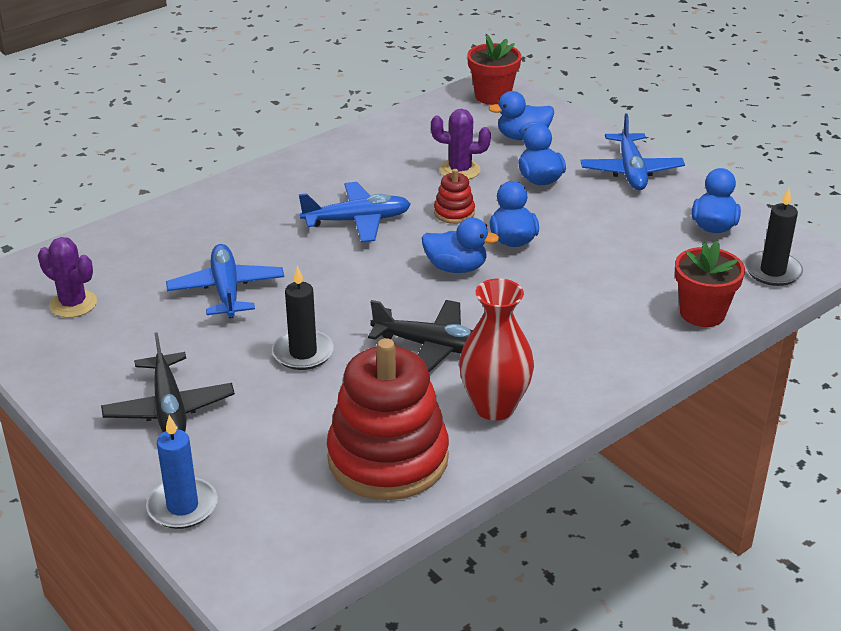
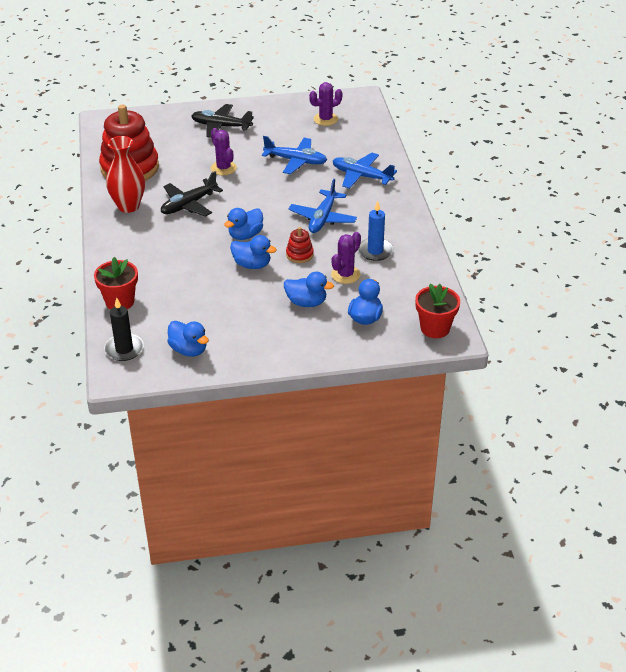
camera: 120 degrees right, 5 degrees up
(182, 506) = (158, 116): blue candle -> blue candle (375, 251)
(303, 353) = (223, 168): black candle -> purple cactus
(631, 171) = (281, 346): blue plane -> blue plane (361, 176)

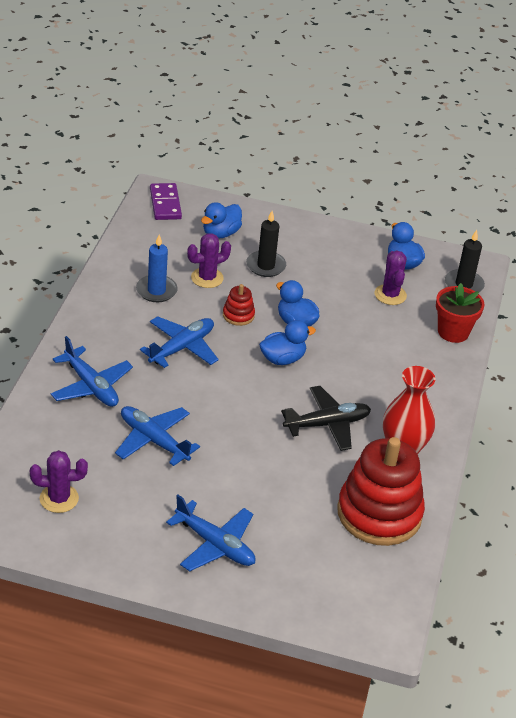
camera: 160 degrees left, 0 degrees up
(221, 126) = (215, 545): black plane -> blue plane
(223, 168) = (254, 465): purple cactus -> purple cactus (390, 295)
(306, 302) = (266, 266): blue duck -> black candle
(435, 328) = (165, 204): red flower pot -> purple domino

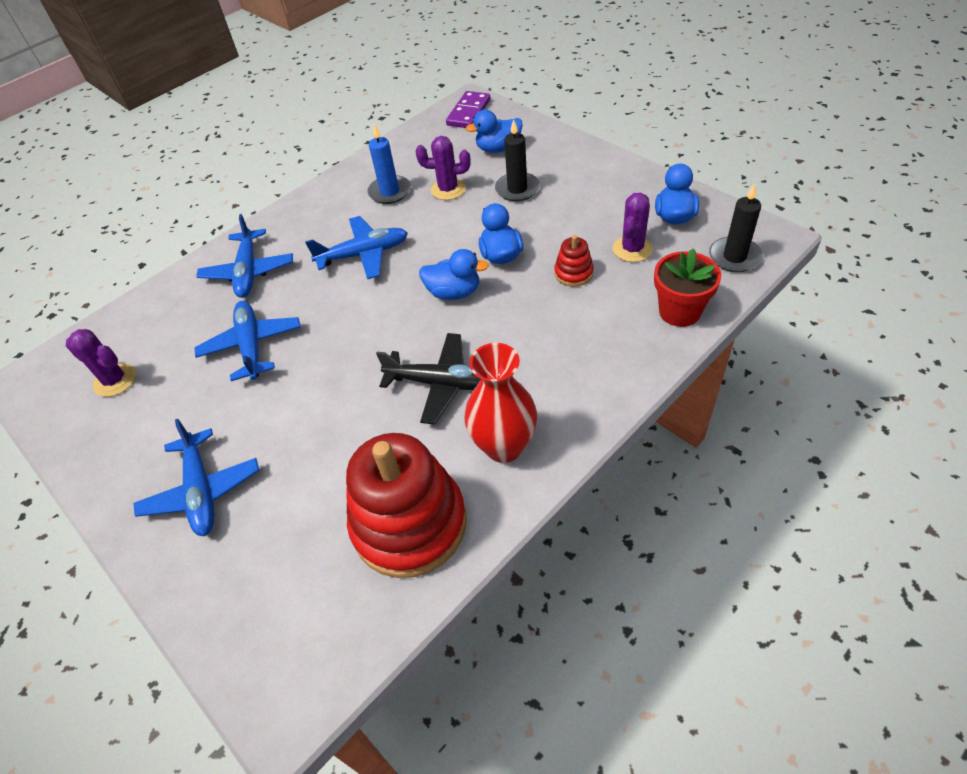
camera: 40 degrees right, 10 degrees up
(238, 315) = (447, 234): red stacking toy -> red stacking toy (573, 273)

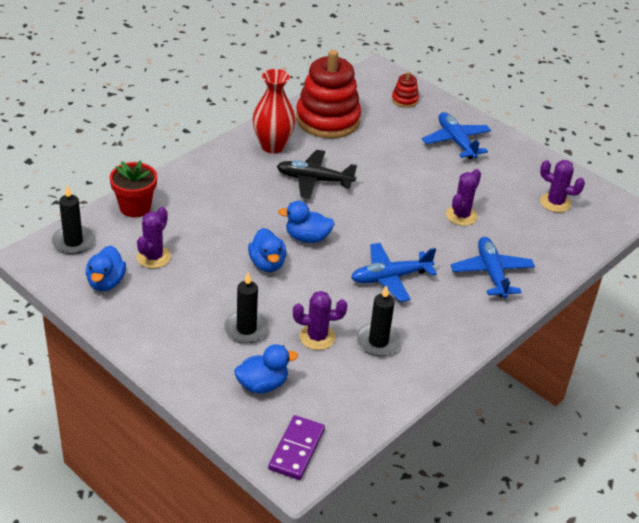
camera: 170 degrees right, 10 degrees down
(252, 345) = (461, 215): blue plane -> purple cactus
(390, 192) = (378, 341): blue candle -> black candle
(573, 273) = (208, 243): red stacking toy -> red stacking toy (404, 100)

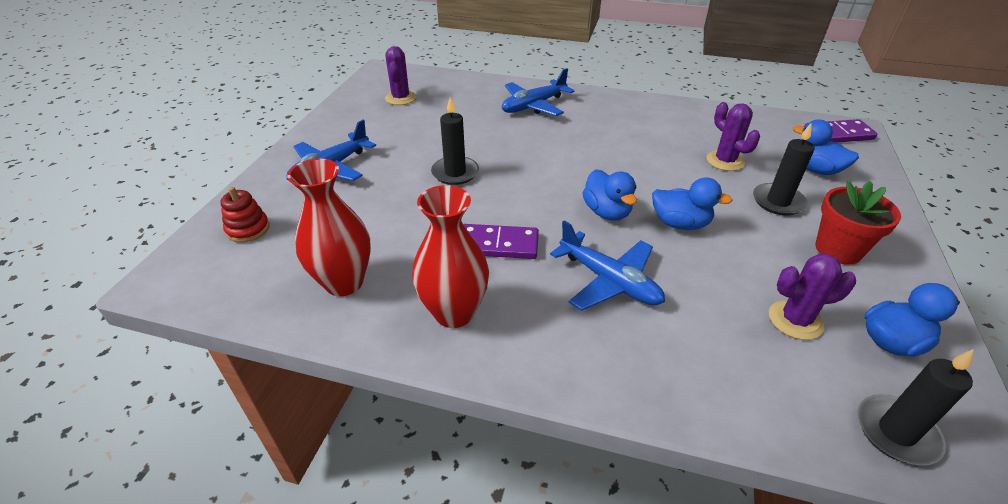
camera: 115 degrees left, 0 degrees up
(135, 207) = (743, 400): red flower pot -> red flower pot (838, 250)
(267, 264) = (680, 223): blue duck -> blue duck turned 60 degrees clockwise
(314, 180) = (498, 244): black plane -> purple domino
(327, 120) = (344, 282): red stacking toy -> red vase
(378, 341) = (684, 132): black candle -> black candle (455, 173)
(390, 278) = (601, 148): blue plane -> blue plane (609, 281)
(461, 215) = (467, 135): purple cactus -> none

